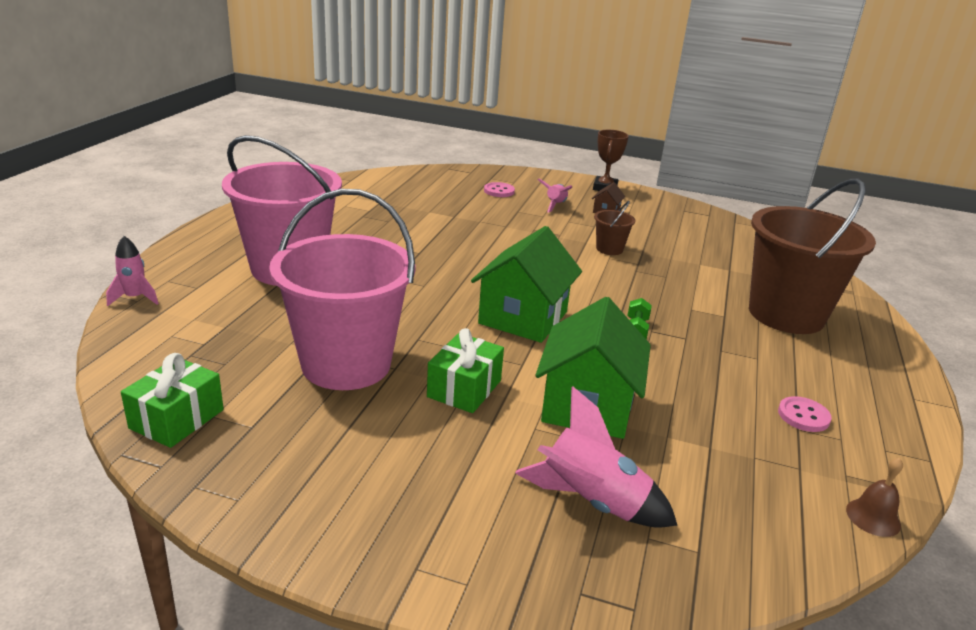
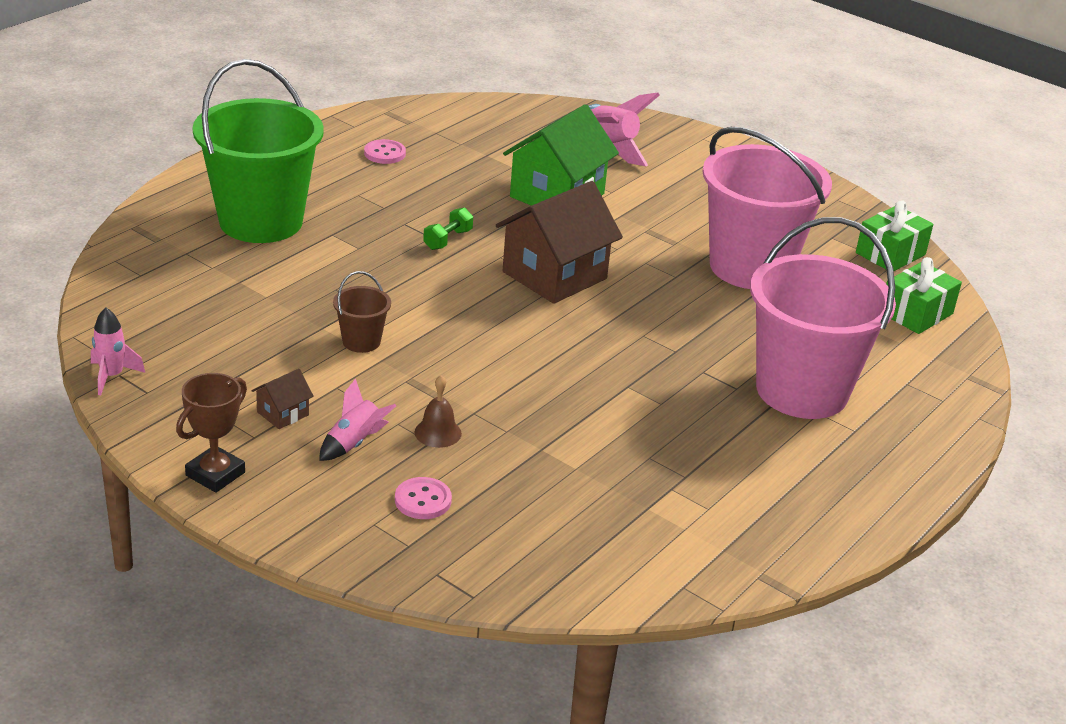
camera: 160 degrees left, 5 degrees up
(135, 298) = (970, 381): pink rocket -> pink rocket (112, 376)
(464, 389) = (652, 227): green gift -> green gift (916, 313)
(523, 317) = (554, 275): green house -> brown house
(786, 314) = (261, 221): brown bucket -> green bucket
(873, 517) = (423, 106): brown bell -> brown bell (438, 432)

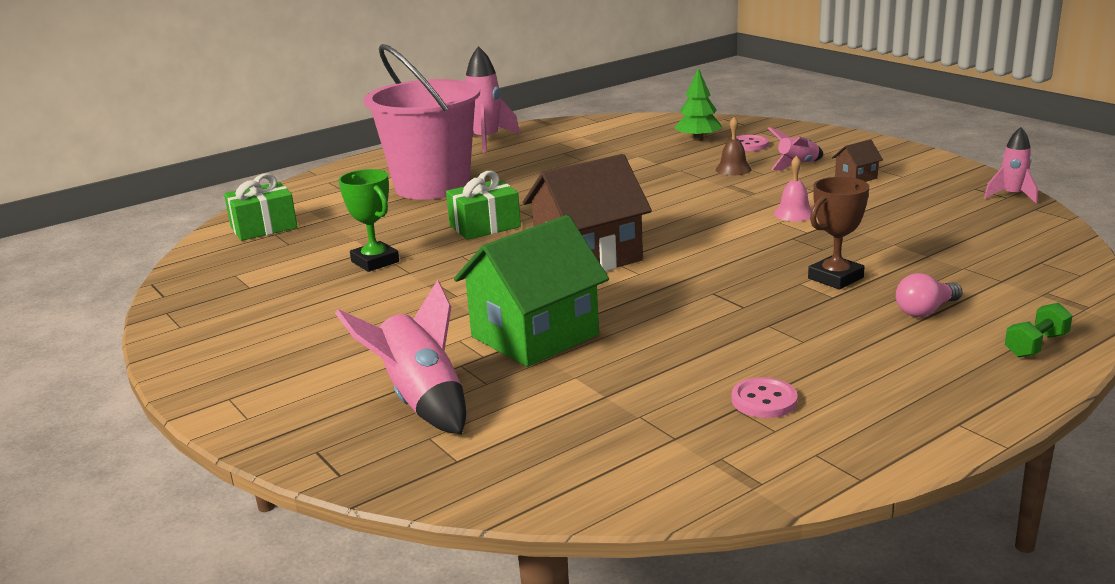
camera: 160 degrees left, 10 degrees down
(215, 474) = (897, 154): brown trophy -> brown trophy (835, 278)
(261, 221) = (926, 310): green bucket -> pink light bulb
(361, 341) = (794, 214): brown bucket -> pink bell
(448, 240) = (694, 289): green dumbbell -> green dumbbell (1036, 345)
(501, 518) = (698, 139): none -> green tree
(750, 267) = (375, 261): pink bucket -> green trophy
(821, 512) = (486, 141): none -> pink rocket
(890, 254) = (210, 271): green gift -> green gift (484, 226)

